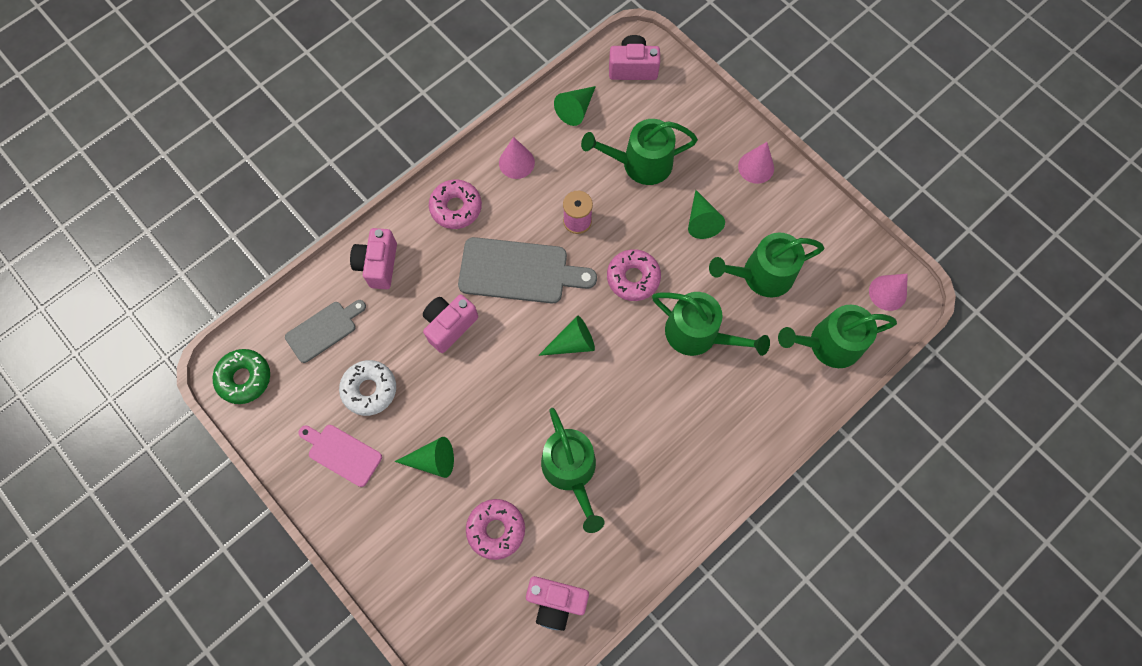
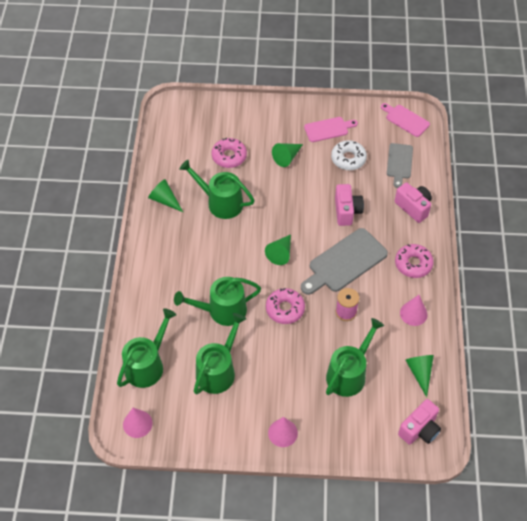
camera: 135 degrees right, 15 degrees down
(244, 378) = (405, 120): green donut -> pink cutting board
(556, 602) = (174, 153): pink camera -> none
(701, 221) = (281, 371): green cone -> green cone (164, 200)

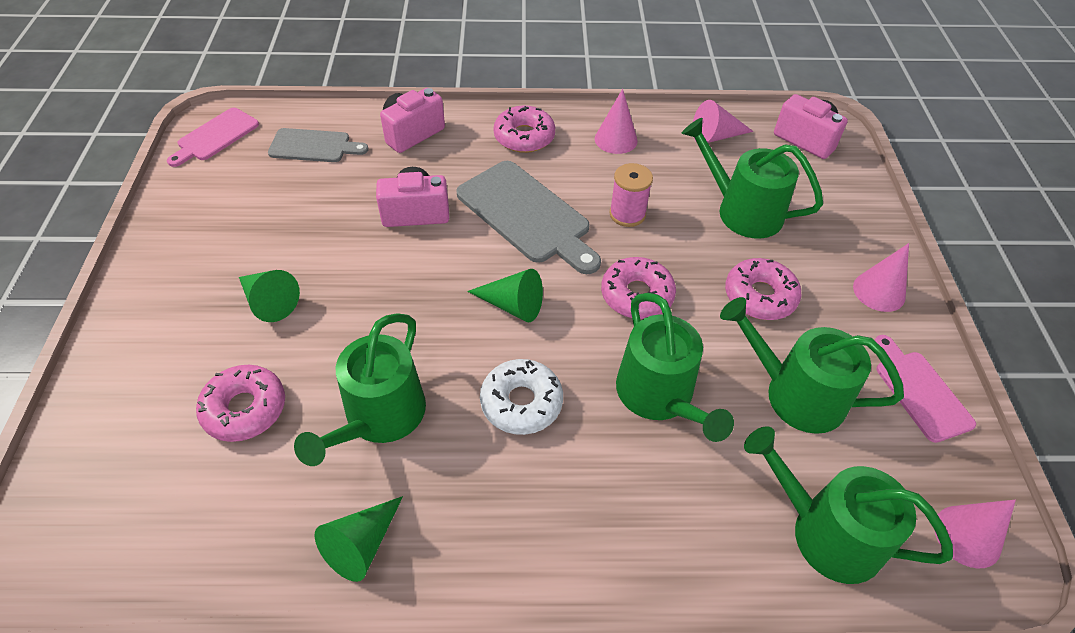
camera: 95 degrees left, 5 degrees down
(282, 368) = (760, 296): none -> pink donut
(328, 129) = (209, 238): pink cutting board -> pink cutting board (920, 391)
(348, 159) = (292, 210): white donut -> white donut (521, 403)
(420, 372) = (715, 136): green cone -> pink cone

